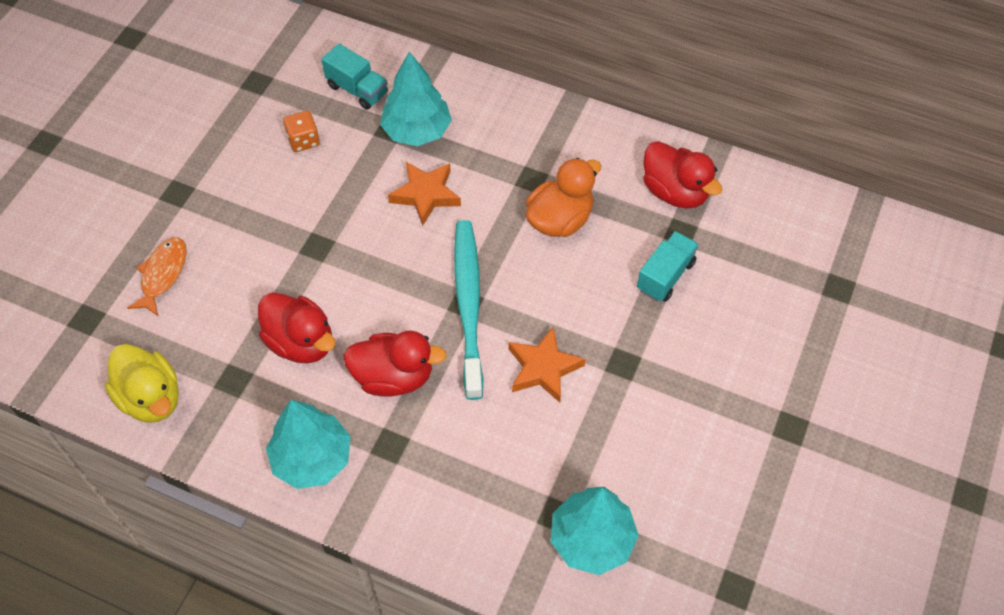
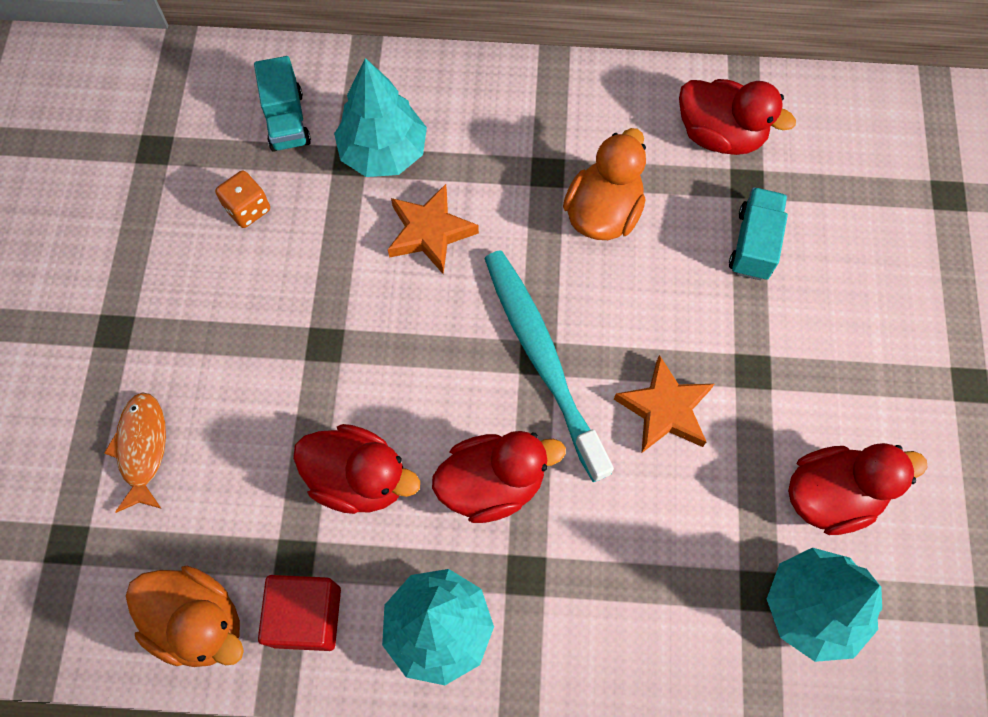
camera: 20 degrees left, 10 degrees up
(151, 398) = (199, 622): yellow duck -> orange duck
(225, 419) = (307, 616): none -> red cube
(357, 89) = (287, 120): turquoise truck -> turquoise truck turned 60 degrees clockwise
(642, 468) = (831, 495): none -> red duck

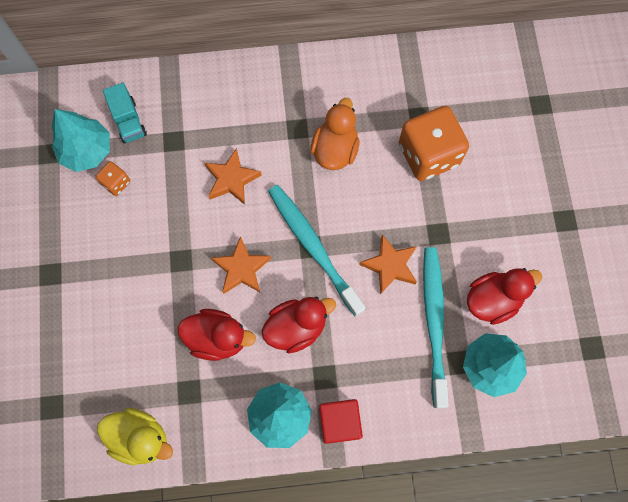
camera: 10 degrees left, 5 degrees up
(142, 448) = (84, 342): orange fish -> none
(199, 622) = (140, 438): orange duck -> yellow duck
(307, 616) = (202, 423): red cube -> red cube (339, 422)
(383, 152) = (193, 132): turquoise tree -> turquoise tree (86, 151)
(419, 373) = (241, 269): none -> orange star
(720, 135) = (398, 88): red duck -> none
(725, 515) = (434, 322): none -> turquoise toothbrush
(753, 244) = (428, 155): turquoise truck -> orange dice

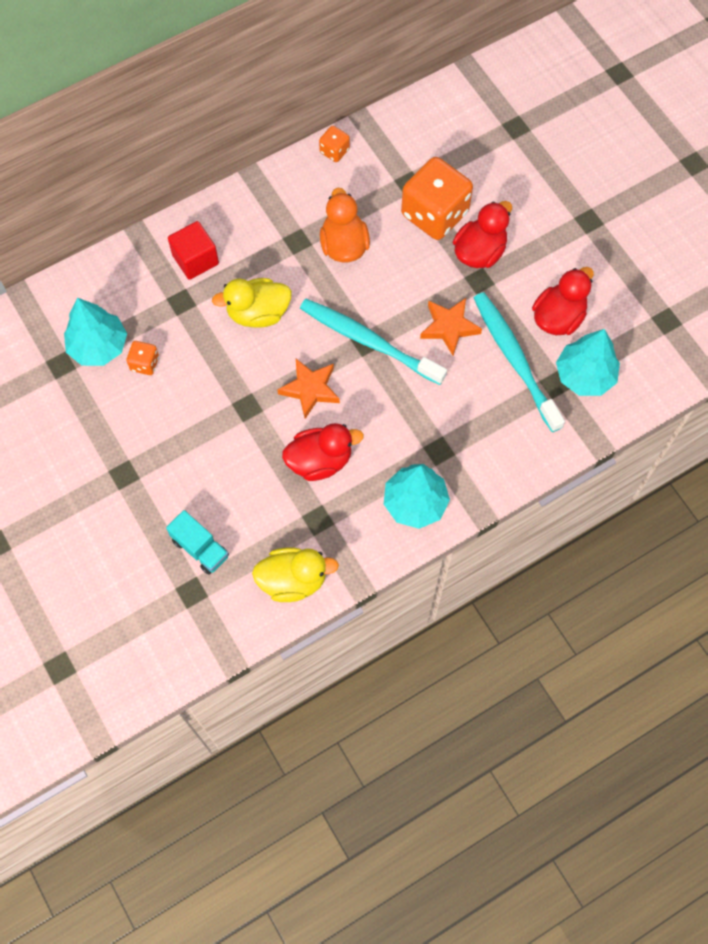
camera: 25 degrees left, 5 degrees down
(128, 121) = (126, 301): turquoise truck -> turquoise truck (200, 548)
(232, 179) = (258, 313): orange star -> yellow duck
(296, 327) = (390, 419): red duck -> red duck (479, 252)
(339, 422) = (472, 483): red cube -> red cube (195, 259)
(369, 60) = (334, 151): none -> orange dice

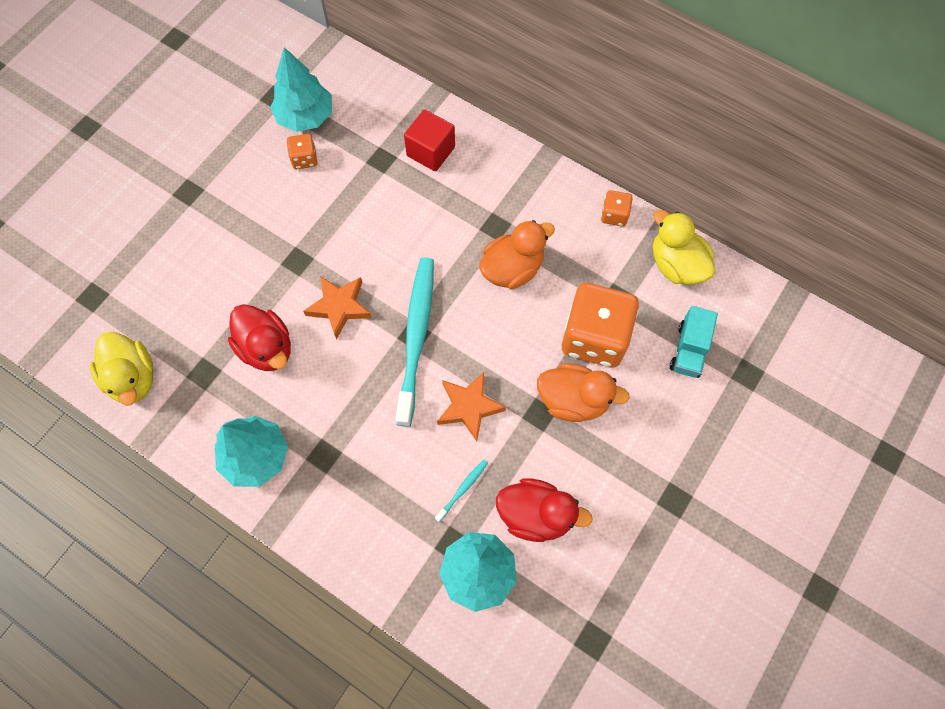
camera: 65 degrees right, 0 degrees up
(200, 548) = (137, 285): turquoise truck -> turquoise truck (689, 350)
(258, 313) = (400, 227): yellow duck -> yellow duck (676, 265)
(479, 252) = (573, 400): red duck -> orange duck
(515, 359) = (463, 489): turquoise toothbrush -> turquoise toothbrush, size x0.40

